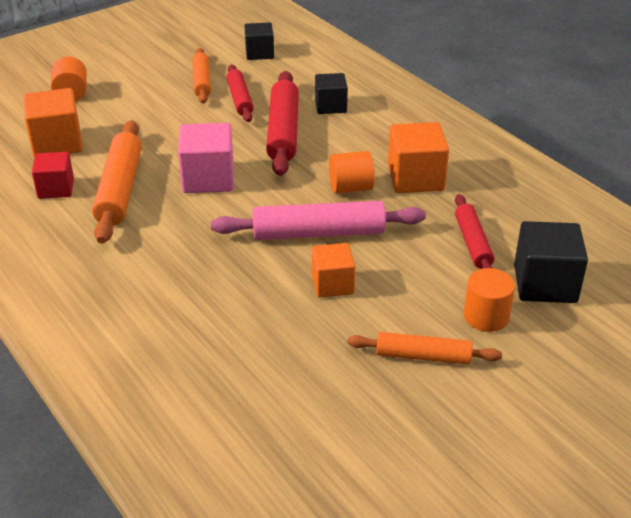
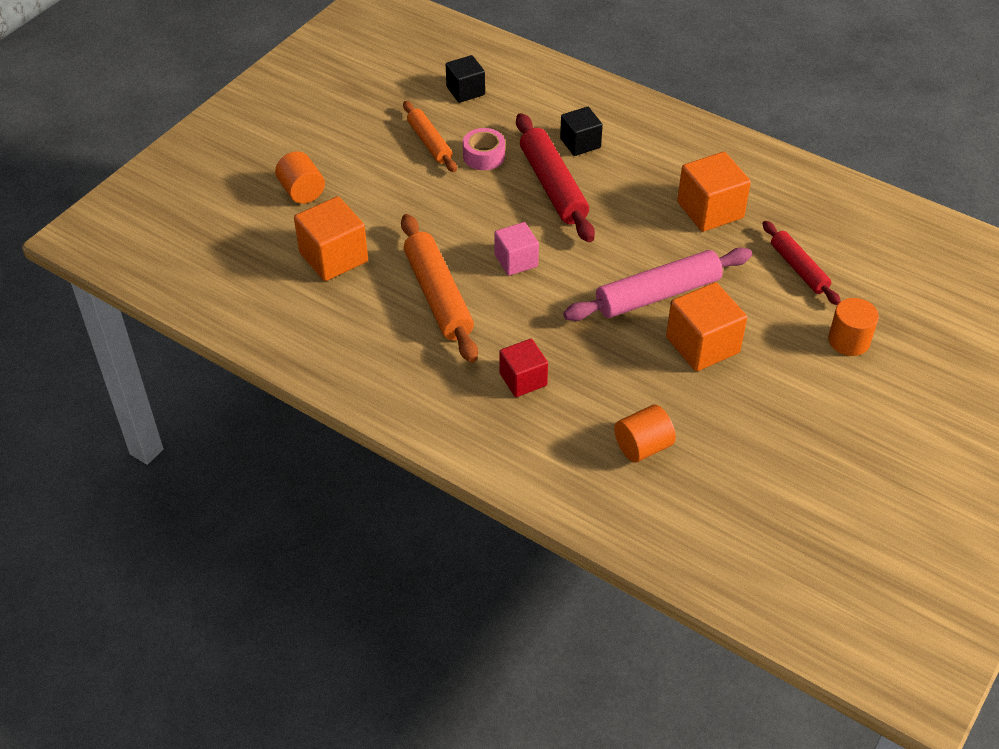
camera: 20 degrees left, 10 degrees up
(56, 188) = (373, 311): red cube -> red cube (523, 379)
(208, 179) = (516, 261): pink cube -> pink cube, size x0.65
(240, 99) = (484, 156): red rolling pin -> pink tape
(332, 284) = (702, 345): orange cube -> orange cube, size x1.53
(351, 188) = (657, 236): orange cylinder -> orange cylinder (643, 447)
(423, 356) = (818, 394): orange rolling pin -> none
(545, 284) = (880, 294): black cube -> none

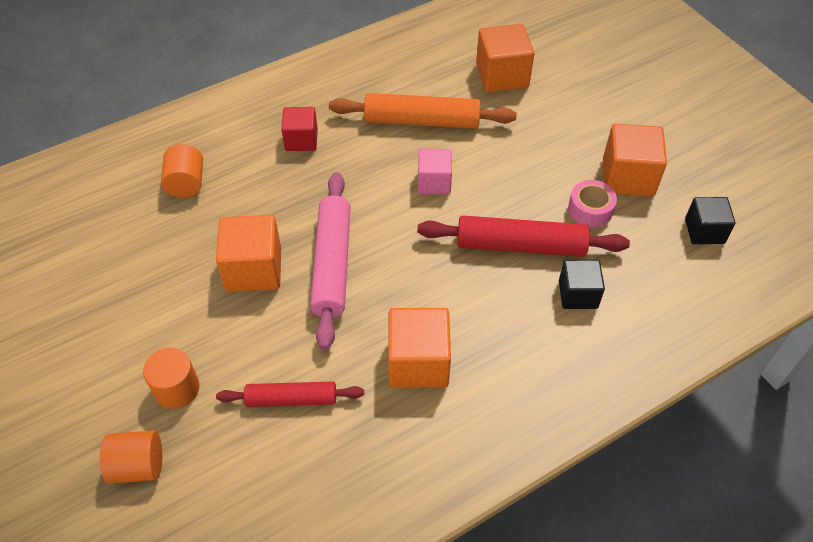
camera: 115 degrees right, 5 degrees up
(302, 191) = (594, 78): orange cylinder -> orange cylinder (138, 466)
(429, 142) = (628, 177): orange rolling pin -> orange cube

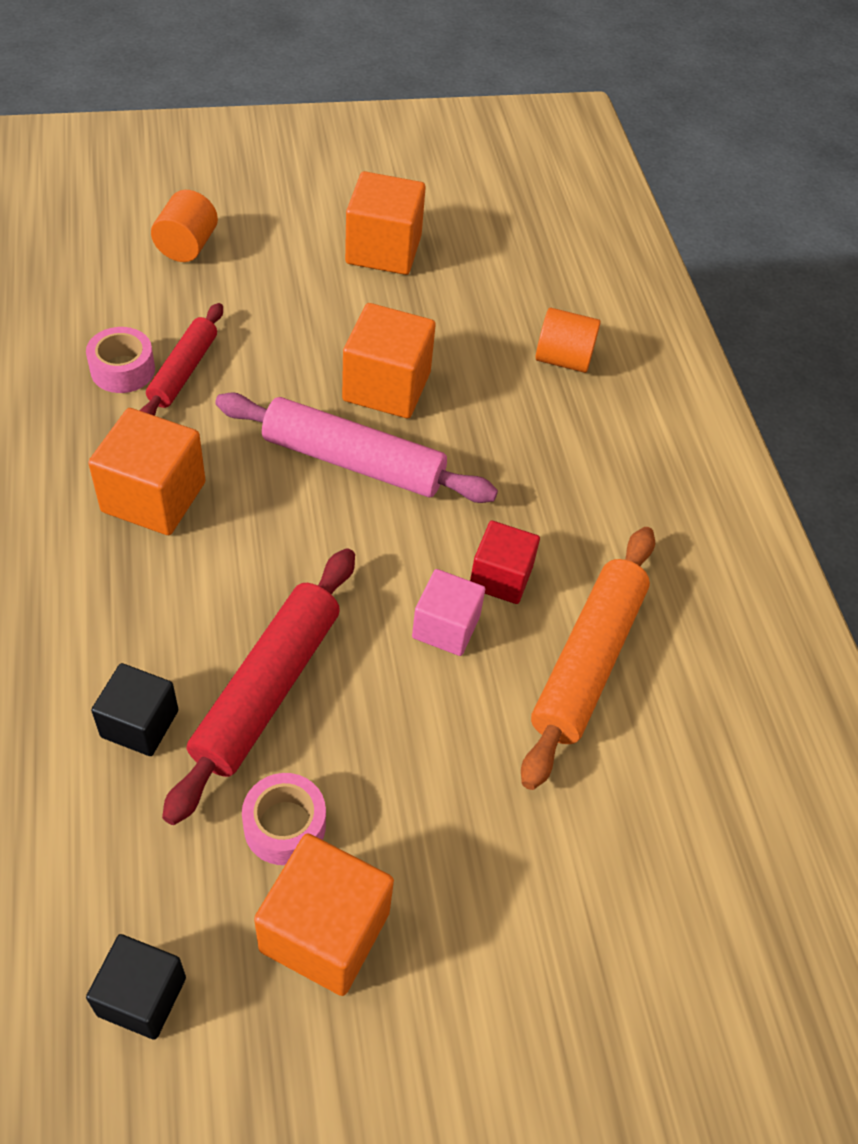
camera: 105 degrees right, 0 degrees up
(177, 389) = (257, 289): orange cylinder -> none
(301, 140) = (601, 495): red cube -> red cube (501, 577)
(308, 441) = (123, 370): none -> pink tape
(502, 76) = (665, 837): orange cube -> orange cube (383, 250)

